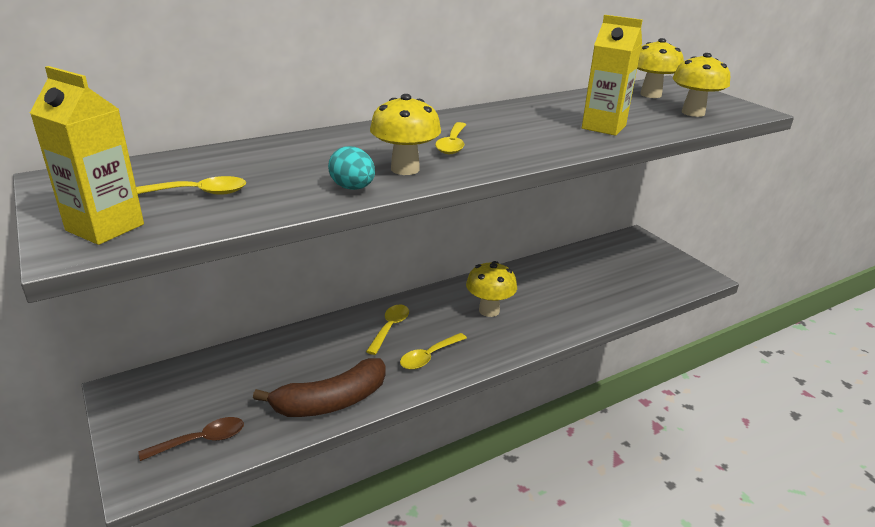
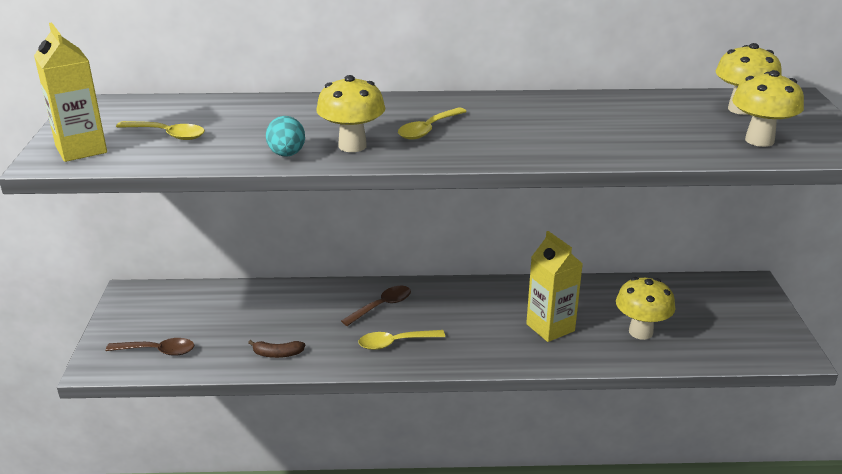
camera: 30 degrees right, 0 degrees up
(331, 401) = (277, 354): brown banana -> brown banana, size x0.44
(390, 328) = (382, 306): yellow spoon -> brown spoon
(489, 310) = (494, 317): yellow mushroom -> yellow mushroom (640, 332)
(603, 127) = (616, 139): yellow carton -> yellow carton (550, 327)

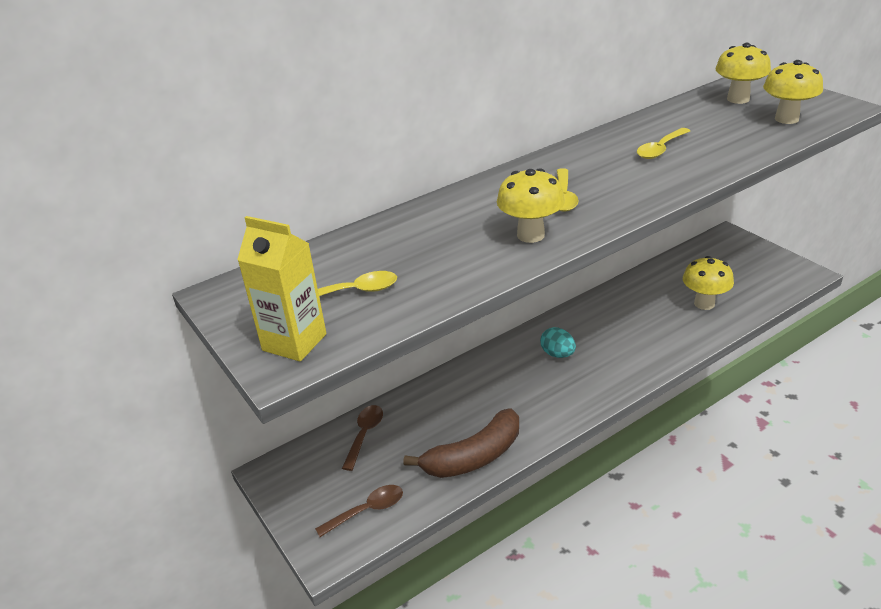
camera: 30 degrees left, 5 degrees up
(277, 354) = (474, 457): brown banana -> brown banana, size x2.25
(287, 154) = (492, 265): turquoise egg -> turquoise egg (557, 354)
(382, 306) = (506, 373): brown spoon -> brown spoon (364, 435)
(395, 343) = (553, 398): yellow spoon -> yellow spoon (660, 149)
(550, 327) = (644, 329): yellow carton -> none

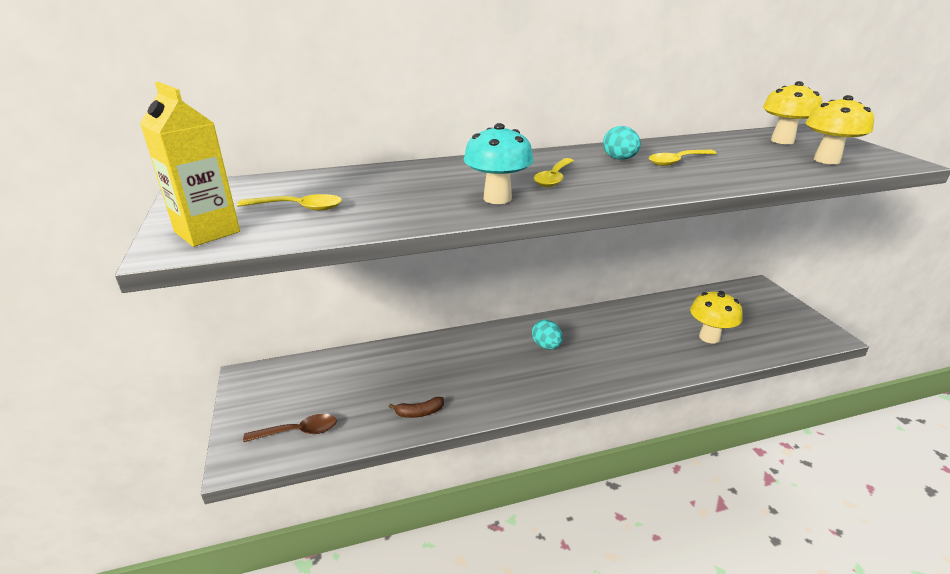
camera: 15 degrees right, 5 degrees down
(364, 435) = (341, 368): brown spoon -> none
(474, 457) = (419, 412): brown banana -> brown banana, size x0.44
(530, 235) = (497, 198): yellow mushroom -> turquoise mushroom
(606, 157) = (619, 159): none -> turquoise egg

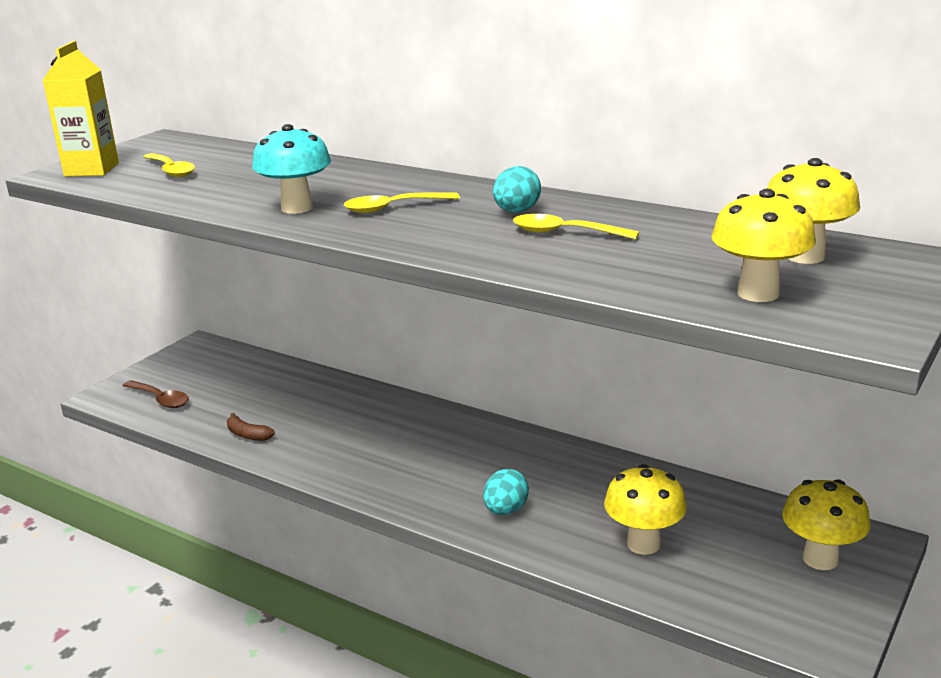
camera: 50 degrees right, 5 degrees down
(546, 346) = (447, 448): turquoise egg -> turquoise egg (505, 510)
(761, 303) = (820, 559): none -> yellow mushroom

